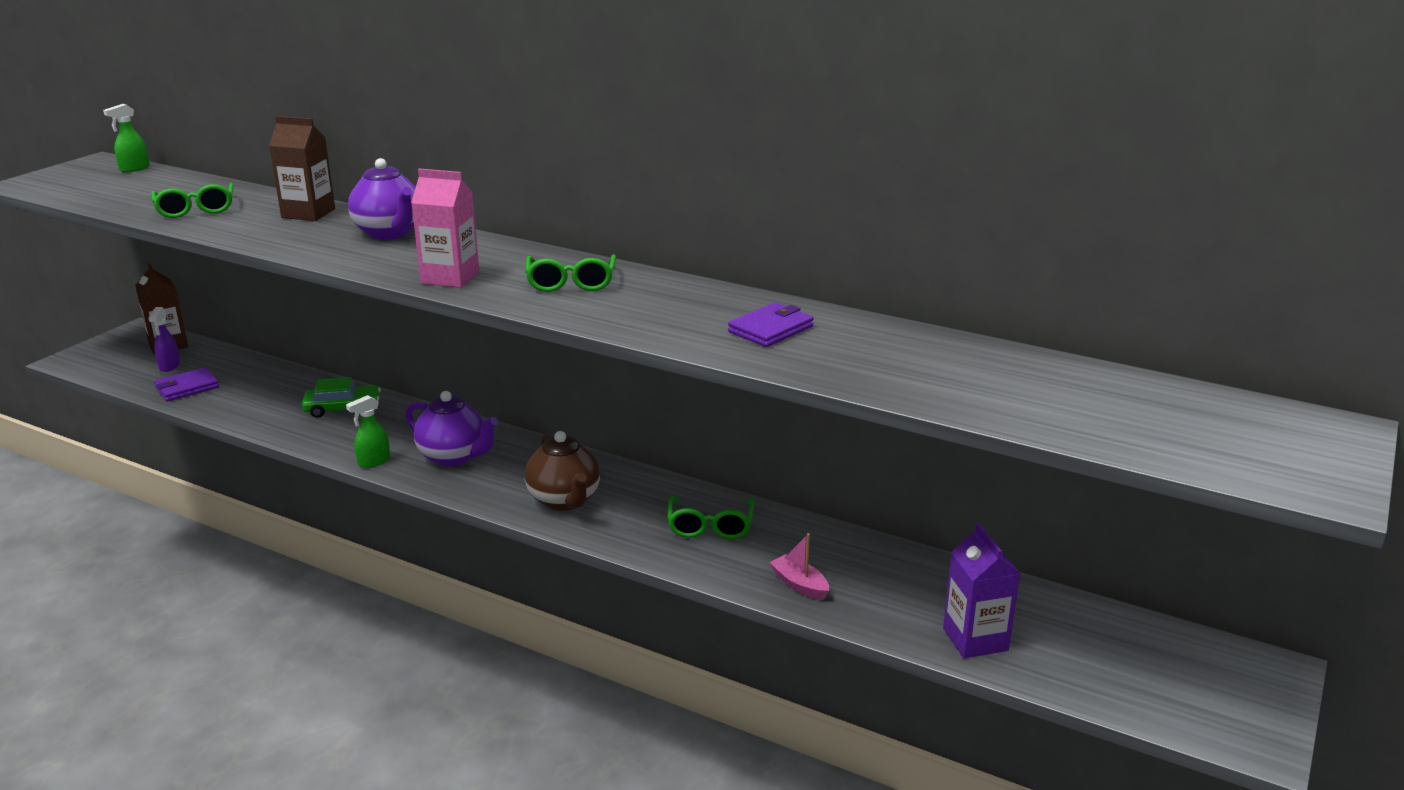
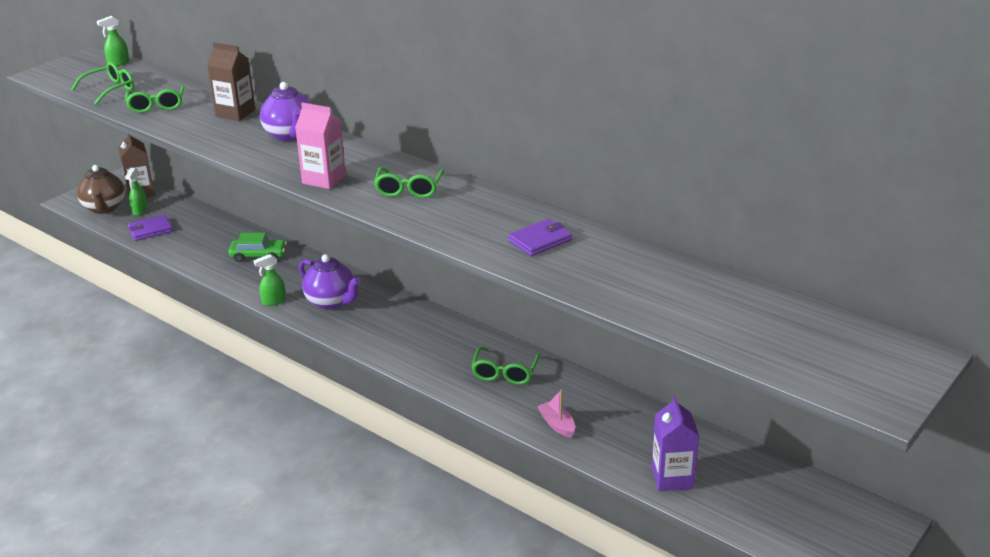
camera: 10 degrees right, 5 degrees up
(127, 195) = (110, 89): none -> green glasses
(169, 366) = (140, 211): purple spray bottle -> green spray bottle
(564, 501) = (404, 344): brown teapot -> brown teapot (104, 208)

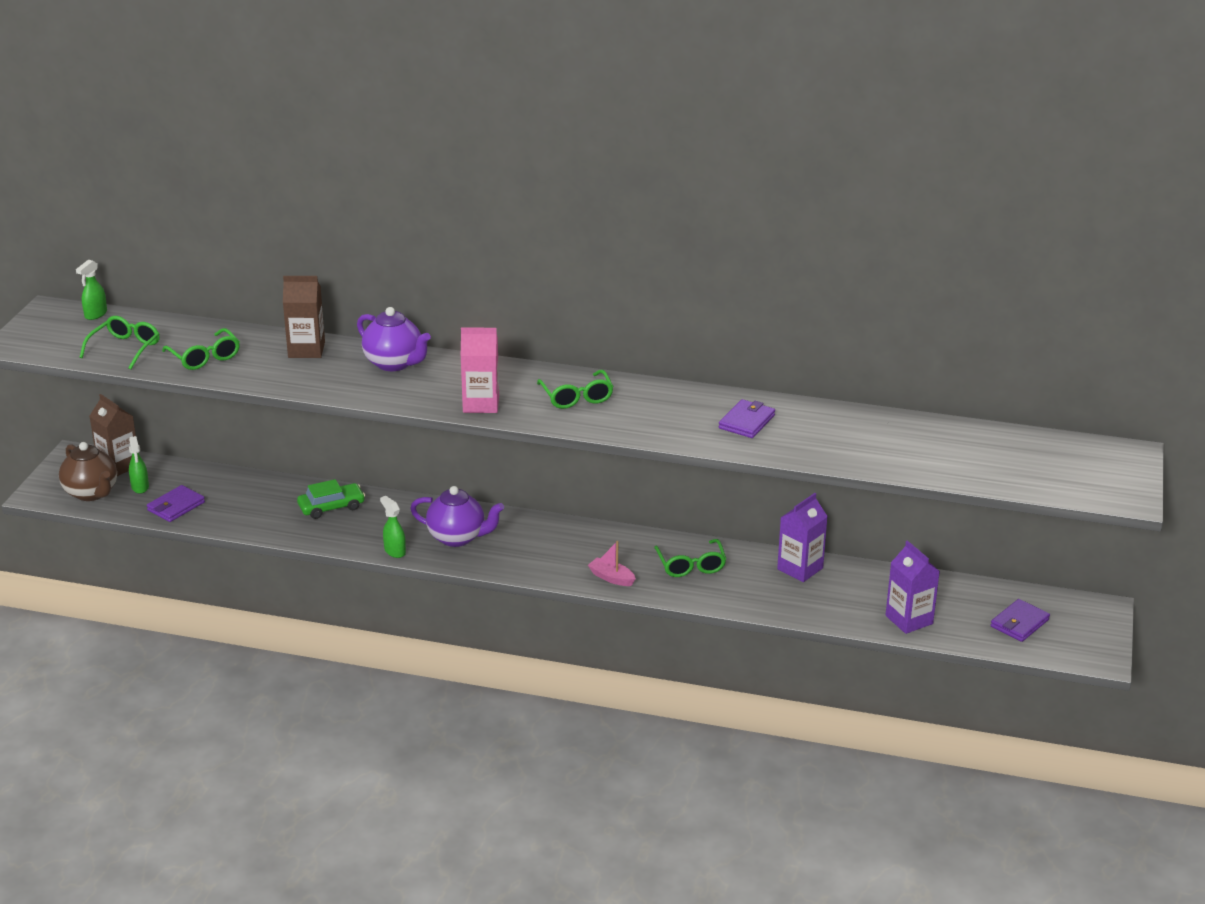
camera: 25 degrees left, 0 degrees up
(273, 301) = (394, 551): green spray bottle -> green spray bottle turned 105 degrees clockwise
(557, 424) = (776, 600): pink boat -> pink boat (611, 578)
(602, 400) = (800, 568): none -> purple carton
(785, 512) = (1019, 623): none -> purple wallet

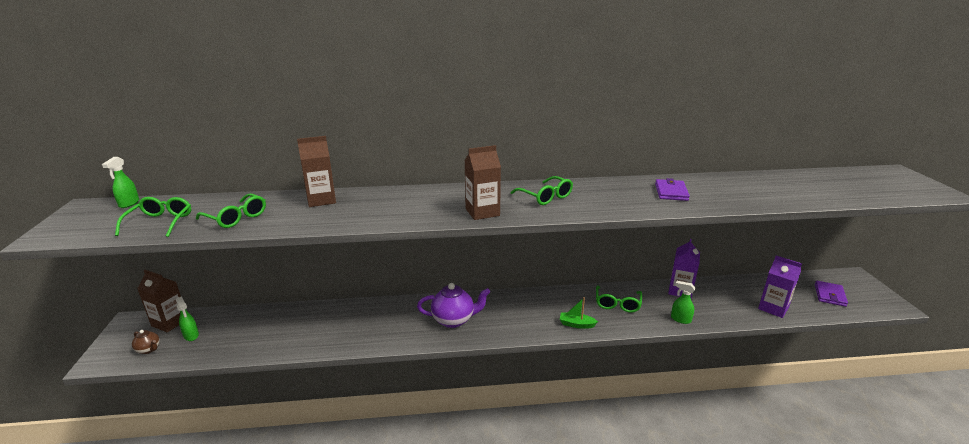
camera: 20 degrees left, 5 degrees down
(91, 493) = (148, 349): brown teapot -> brown teapot, size x0.52
(176, 506) = (225, 345): purple wallet -> none
(331, 507) = (351, 318): green car -> none
(394, 363) = (396, 198): purple teapot -> none
(394, 551) = (414, 341): green spray bottle -> green spray bottle (680, 319)
(481, 404) = (482, 212): pink carton -> brown carton
(611, 578) = (576, 324): pink boat -> green boat
(691, 566) = (617, 304): green glasses -> green glasses turned 45 degrees clockwise

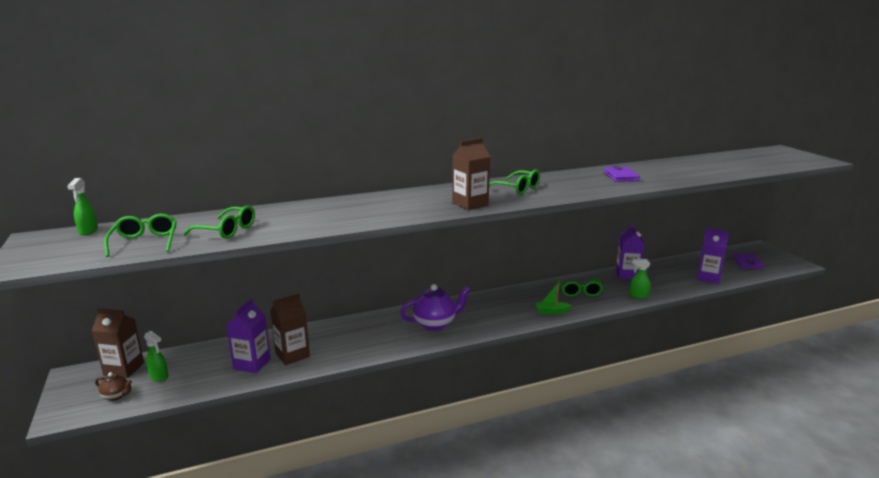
camera: 15 degrees left, 5 degrees down
(271, 336) = (252, 364): none -> purple carton
(321, 200) = (303, 209): brown carton -> brown carton (292, 355)

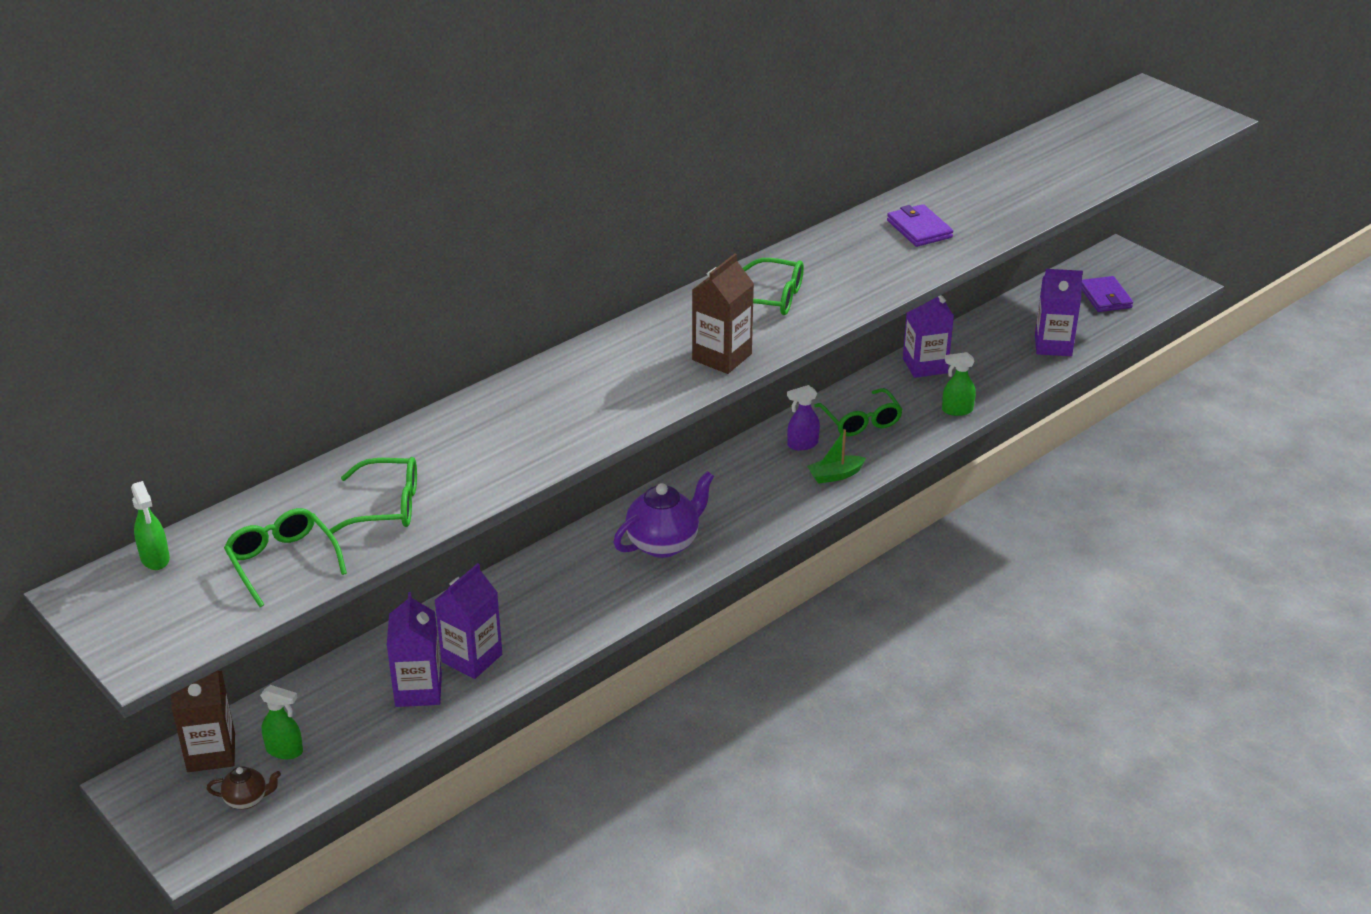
camera: 20 degrees left, 15 degrees up
(292, 355) = (472, 658): brown carton -> purple carton
(539, 295) = (802, 444): none -> purple spray bottle

